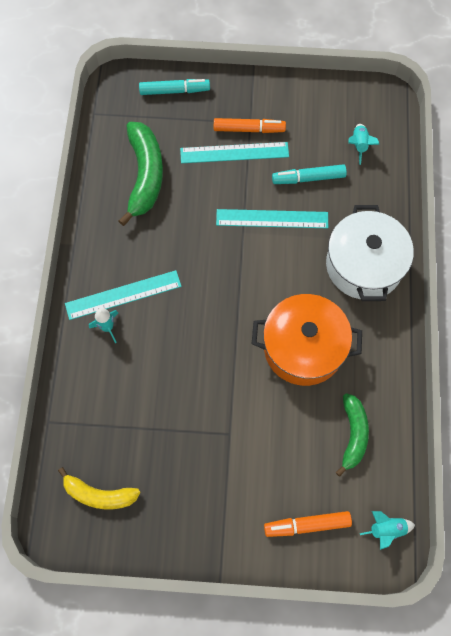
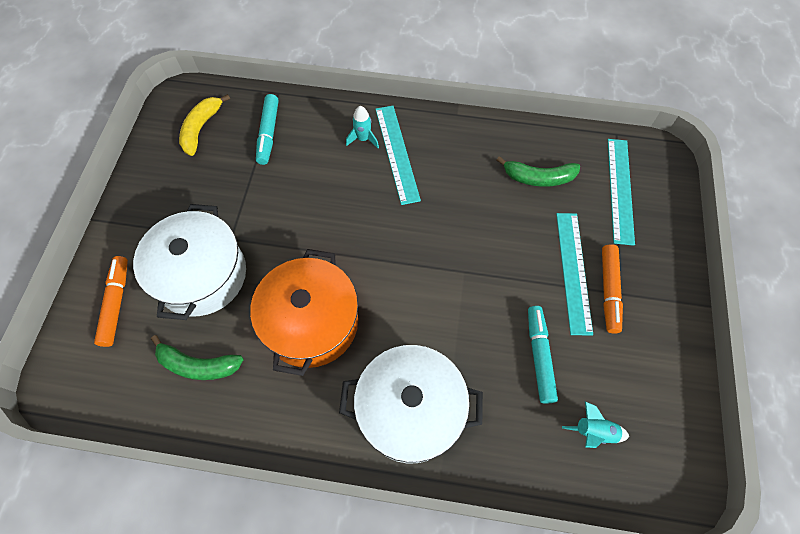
camera: 95 degrees right, 5 degrees down
(145, 176) = (538, 178): green banana -> green banana, size x0.64
(174, 91) = (657, 213): turquoise marker -> turquoise marker (268, 133)
(270, 452) = (202, 275): none -> white pot
(272, 218) = (481, 305): turquoise ruler -> turquoise ruler (620, 190)
(386, 529) = (83, 386): turquoise rocket -> none

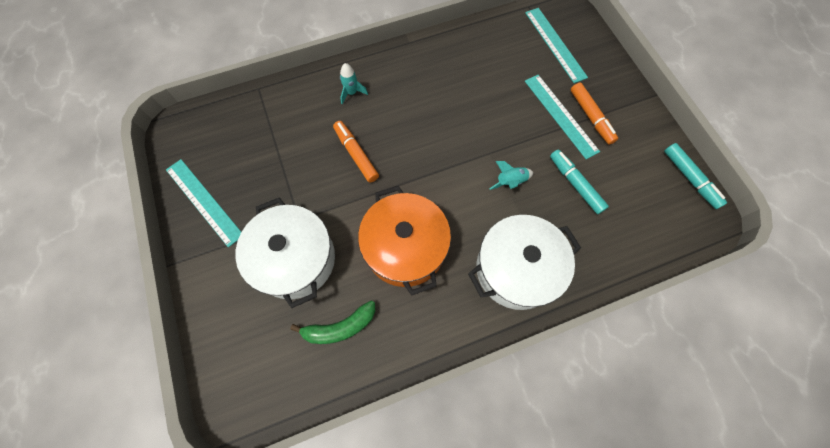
camera: 30 degrees left, 5 degrees up
(116, 303) = (238, 319): orange marker -> orange marker (356, 154)
(201, 128) = (212, 146): yellow banana -> none
(268, 133) = (273, 124): turquoise marker -> turquoise marker (690, 178)
(397, 153) = (384, 91): turquoise ruler -> turquoise ruler (204, 201)
(538, 178) = (496, 62): green banana -> none
(593, 432) = (639, 215): turquoise rocket -> turquoise rocket (510, 181)

